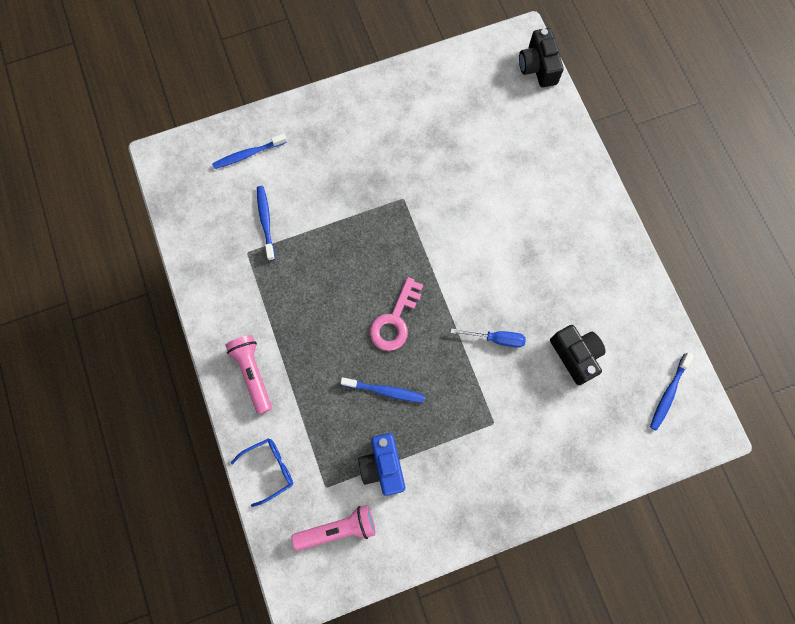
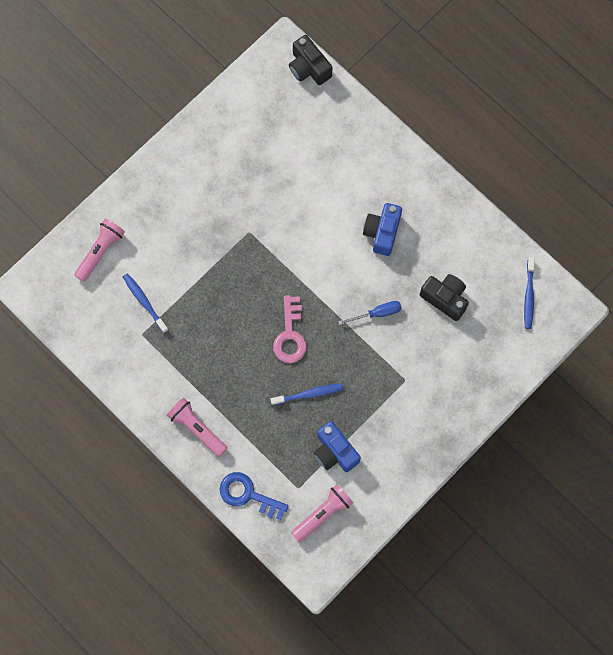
camera: 25 degrees left, 0 degrees up
(248, 154) = (100, 252): blue toothbrush -> pink flashlight
(269, 469) = (247, 495): blue glasses -> blue key
(539, 258) = (382, 232): none -> blue camera

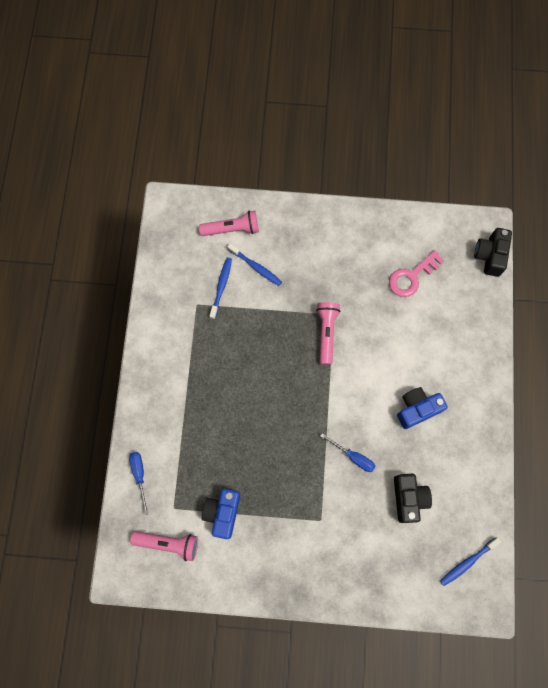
camera: 50 degrees right, 0 degrees up
(197, 429) = (159, 398): pink flashlight -> pink flashlight (326, 333)
(247, 495) = (139, 475): blue key -> blue screwdriver
(290, 335) = (282, 407): pink key -> pink key (411, 277)
(309, 394) = (250, 457): blue toothbrush -> blue toothbrush (256, 267)

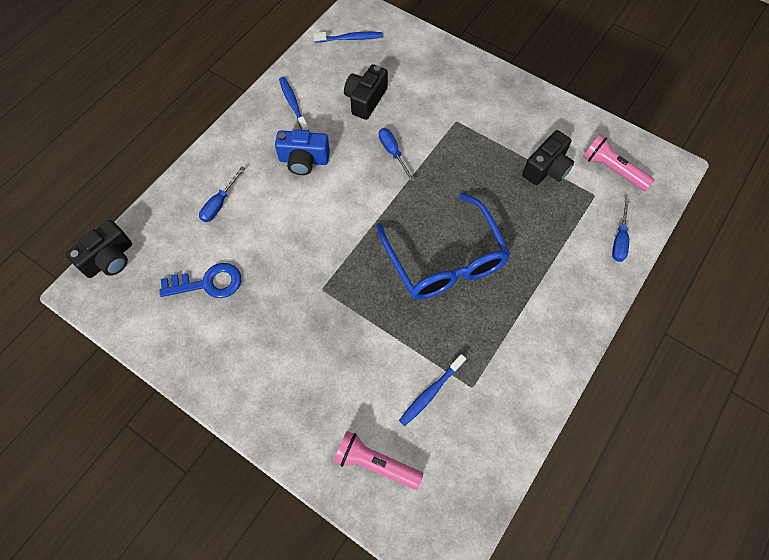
camera: 150 degrees left, 10 degrees down
(223, 512) = (546, 169): blue camera -> black camera
(256, 267) = (374, 394): blue toothbrush -> blue toothbrush (293, 104)
(261, 384) = (445, 260): none -> blue glasses
(326, 333) = (342, 274): pink flashlight -> none
(411, 277) = (208, 283): pink key -> blue key
(451, 337) = (219, 203): none -> blue screwdriver

